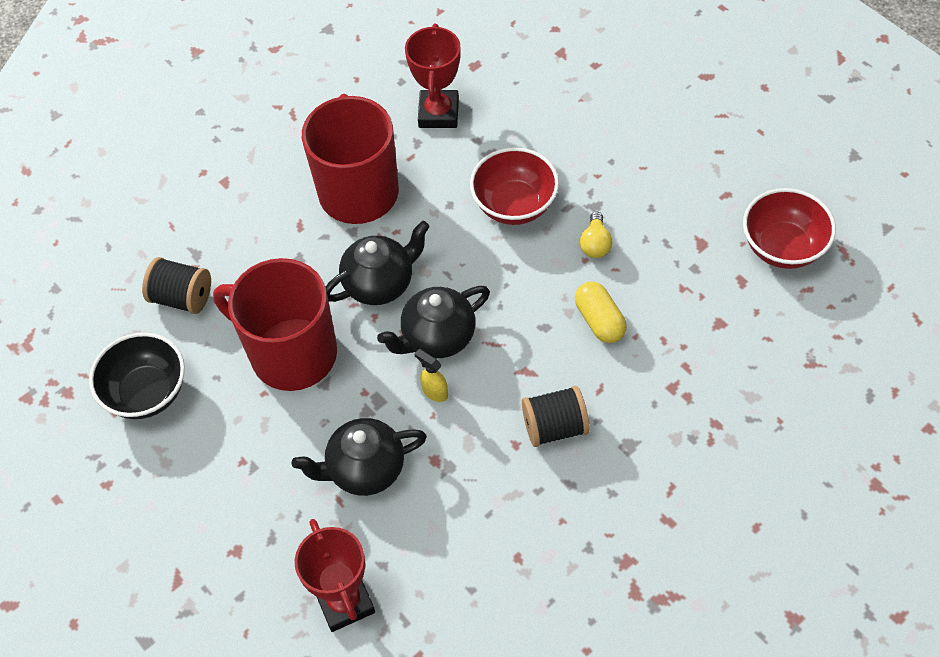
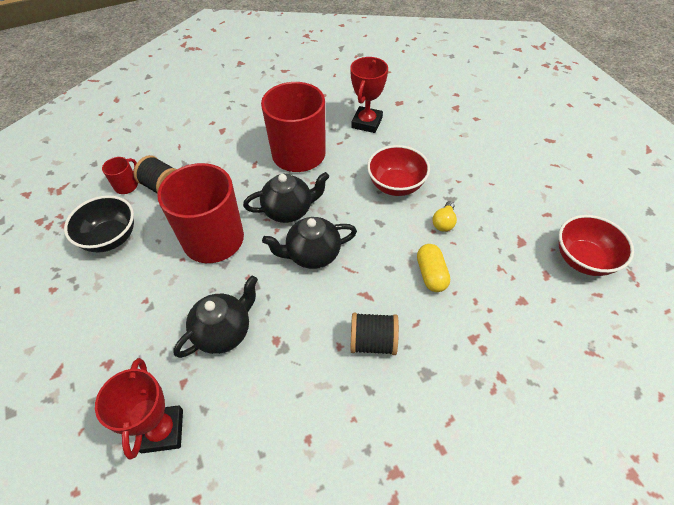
camera: 15 degrees right, 5 degrees down
(126, 309) = (127, 185): none -> red mug
(365, 469) = (224, 332): black teapot -> black teapot turned 135 degrees clockwise
(434, 391) = (295, 291): yellow spray bottle -> none

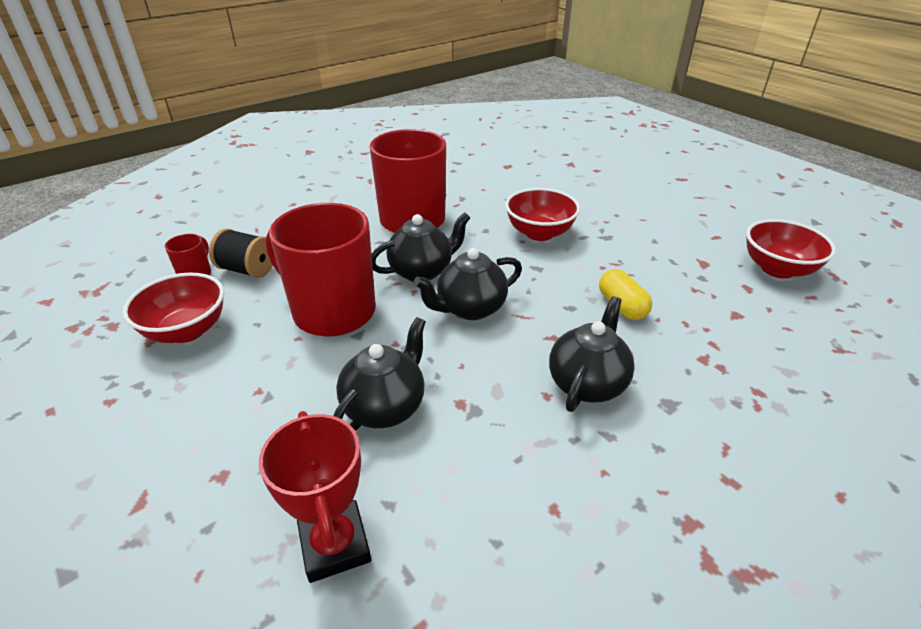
camera: 15 degrees left, 15 degrees down
(110, 238) = (187, 330): black bowl -> red bowl
(366, 123) = (479, 185): red trophy -> none
(373, 342) = (587, 383): black spool -> black teapot
(444, 222) = (610, 258): yellow light bulb -> none

